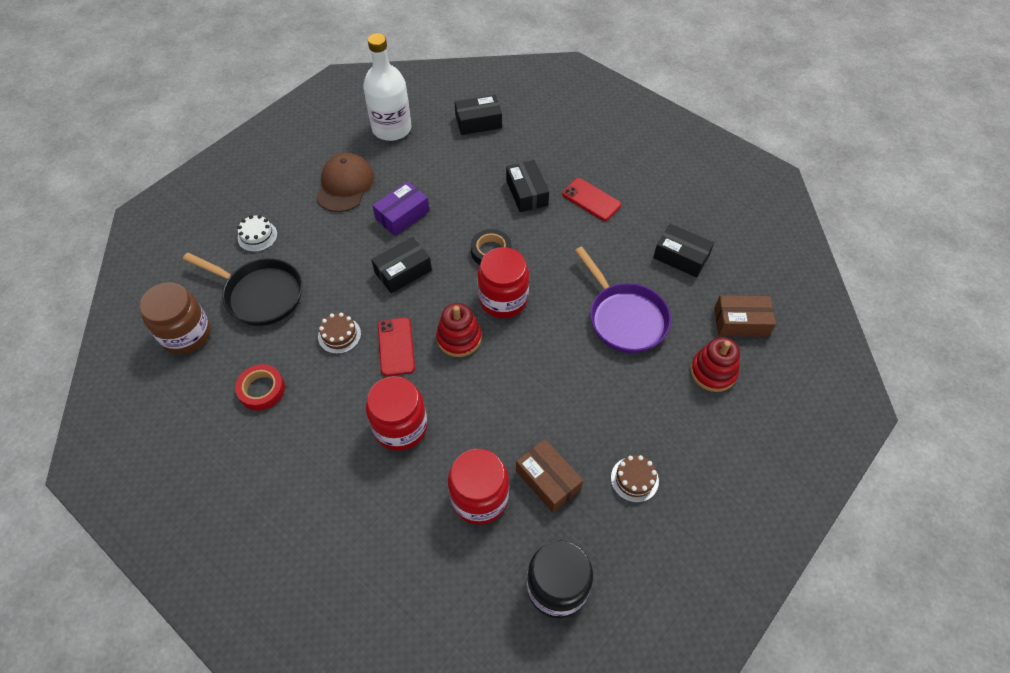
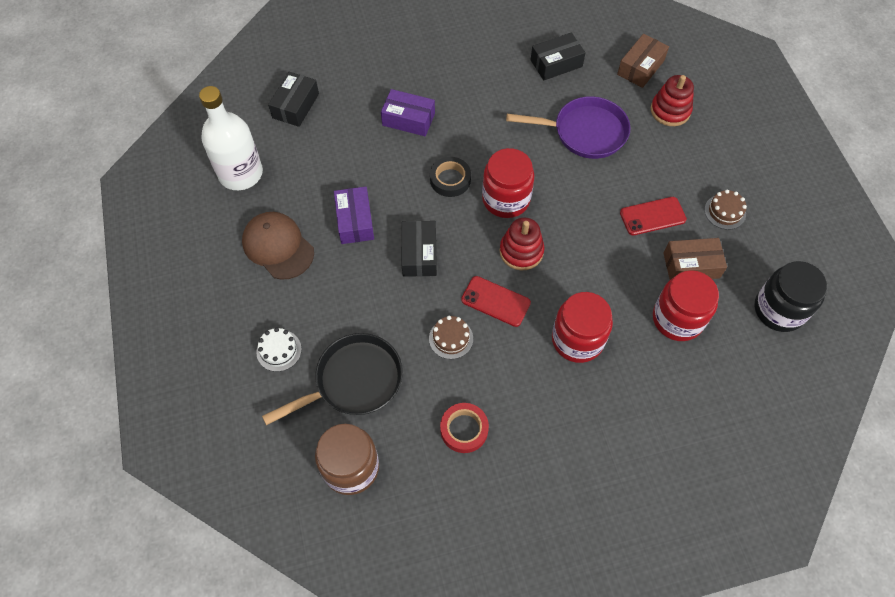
camera: 55 degrees left, 5 degrees up
(527, 193) = (408, 119): black box -> purple box
(591, 199) = (453, 82): red phone -> red phone (652, 216)

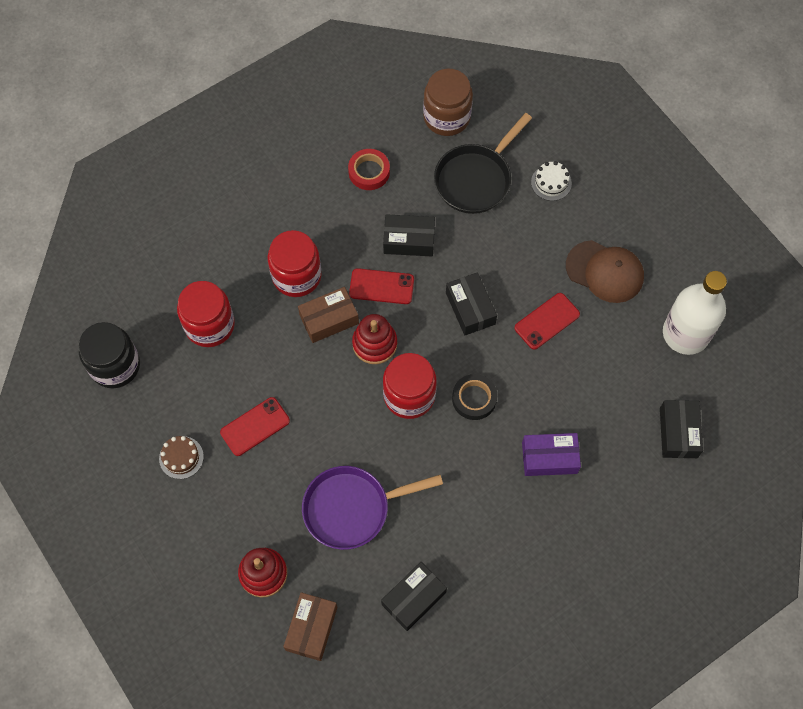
camera: 160 degrees right, 5 degrees up
(355, 221) = (547, 321): purple box -> red phone
(451, 338) = (409, 240): brown cake -> black box
(691, 265) = (206, 384): brown box -> brown box (329, 319)

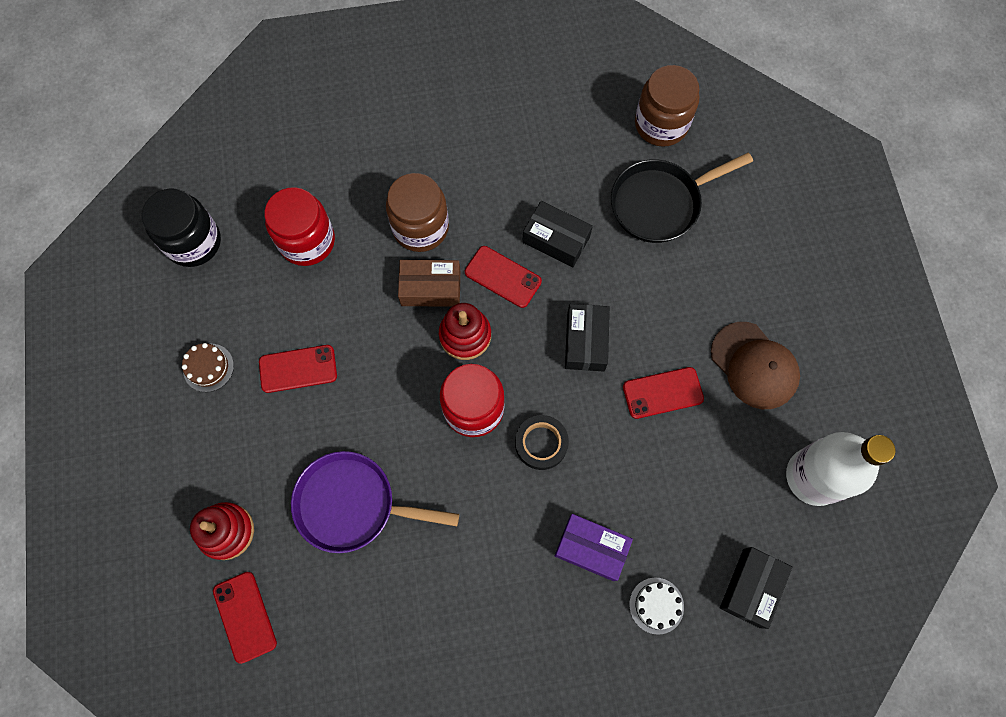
camera: 25 degrees right, 5 degrees up
(296, 276) = (420, 227): red jar -> brown jar
(311, 628) = (245, 616): brown box -> red phone
(369, 172) = (550, 149): red tape -> none
(413, 598) = (367, 636): black box -> none
(551, 182) = (741, 241): white cake -> white cake (656, 605)

